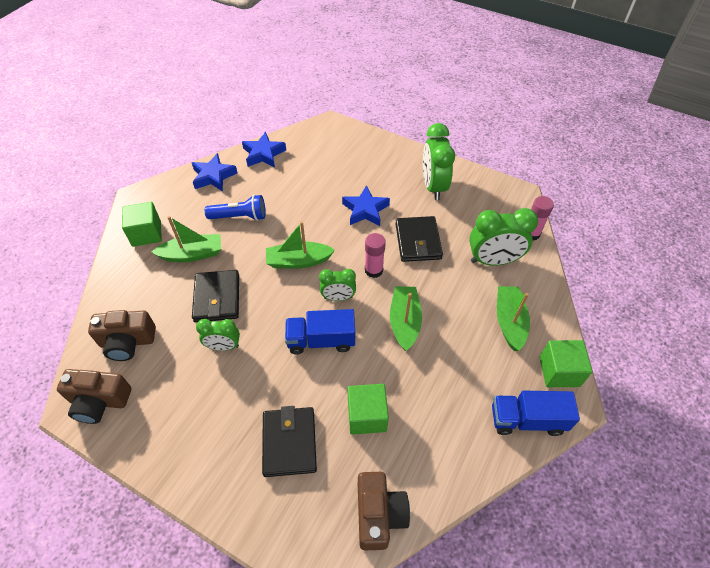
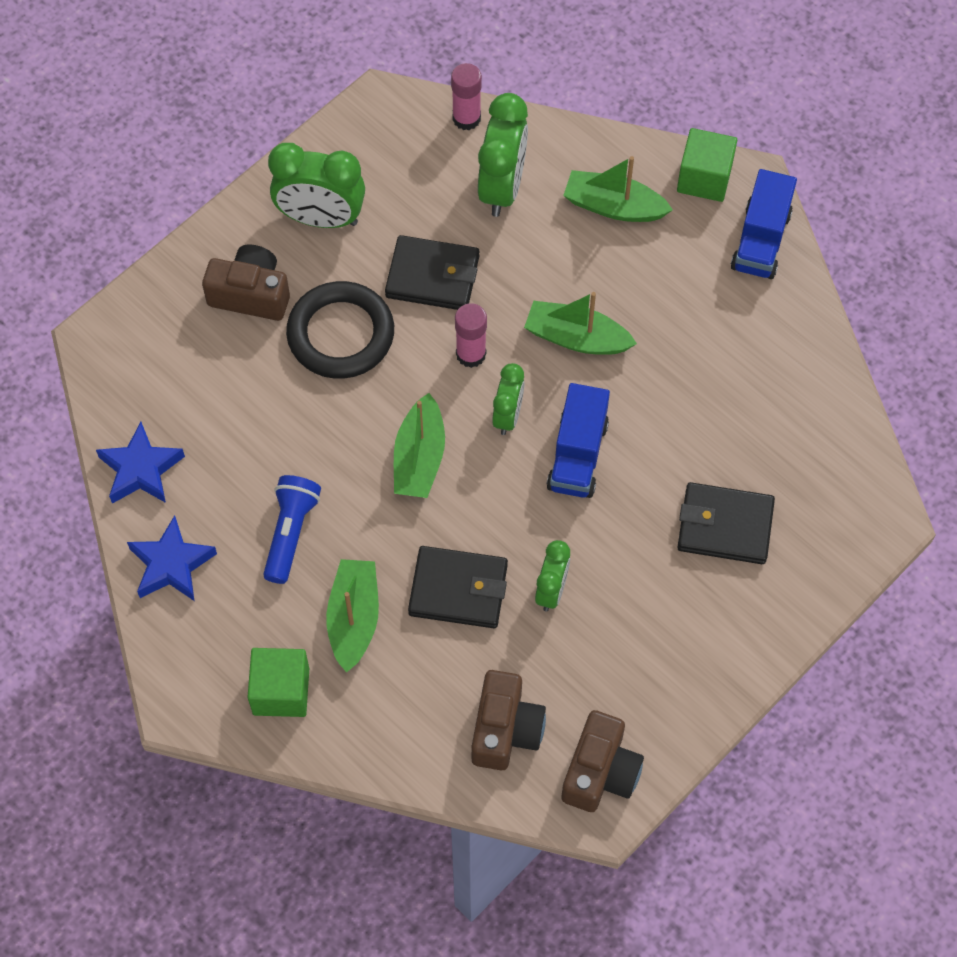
camera: 75 degrees left, 10 degrees up
(365, 210) = (341, 334): blue star -> black ring
(367, 416) = (710, 424): green cube -> none
(379, 514) = (839, 442): brown camera -> brown camera (251, 294)

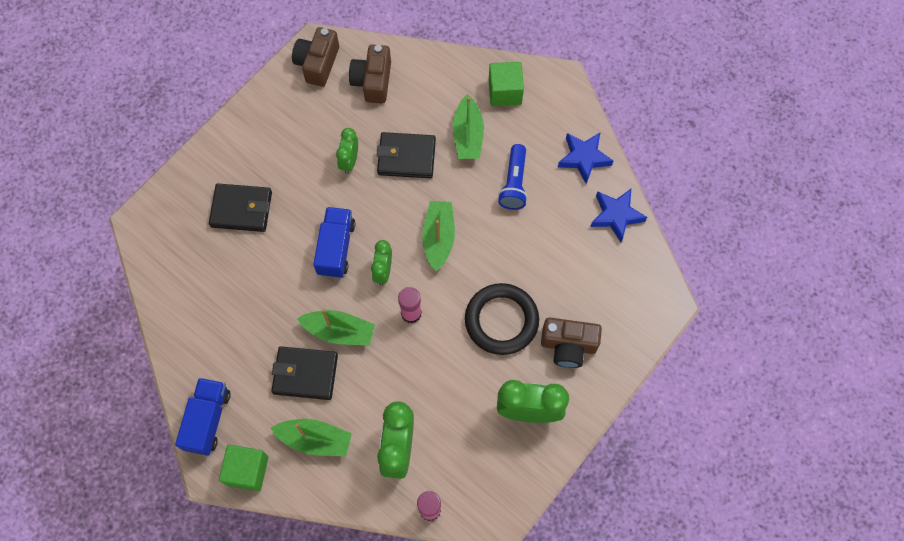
camera: 175 degrees right, 5 degrees up
(432, 277) = (442, 370): black wallet -> black wallet (305, 374)

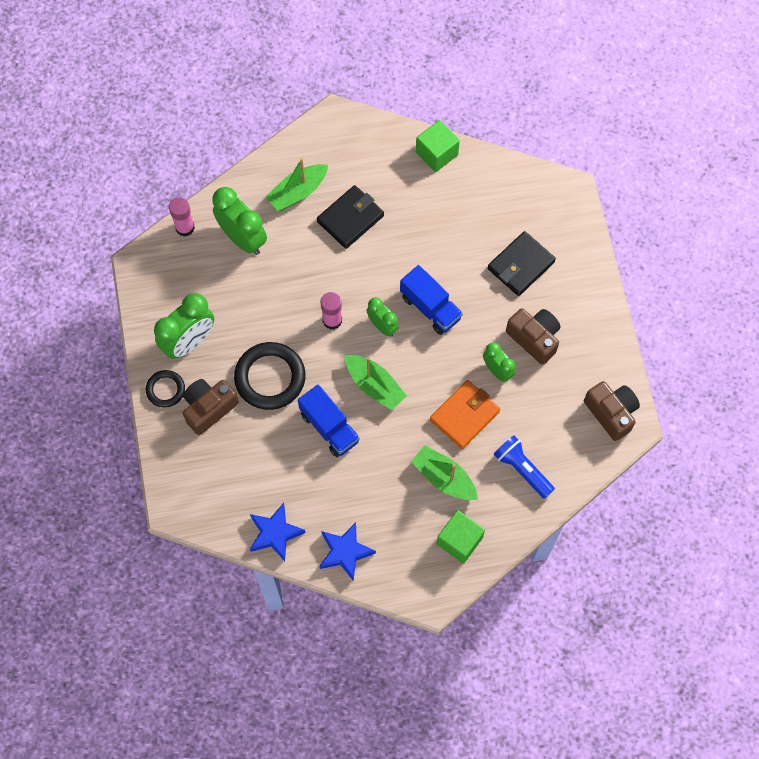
camera: 130 degrees right, 0 degrees up
(208, 420) = (373, 137): blue truck -> blue truck (329, 427)
(247, 470) = (315, 138): green cube -> green cube (436, 153)
(339, 331) = (362, 262): green boat -> none
(372, 81) = (558, 443): brown camera -> brown camera (534, 338)
(406, 157) = (464, 415): black wallet -> orange wallet
(514, 183) = (371, 478): blue flashlight -> blue flashlight (522, 469)
(584, 393) = (165, 390): none -> black ring

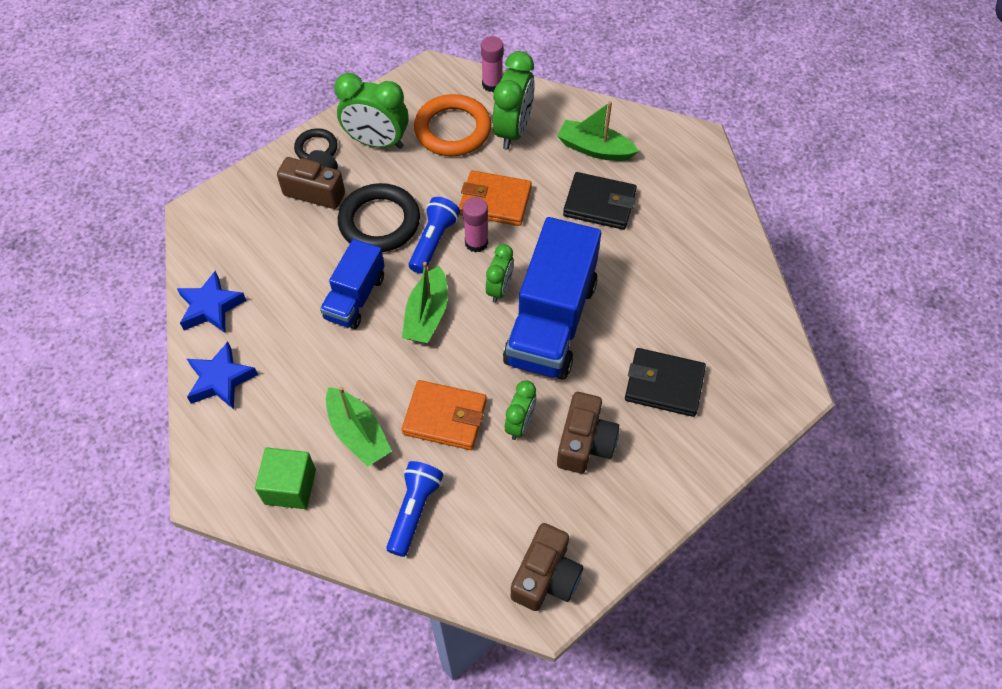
camera: 60 degrees right, 10 degrees down
(213, 280) = (453, 130): none -> orange ring
(302, 287) = (495, 201): none -> orange wallet
(312, 349) = (433, 242): none -> blue flashlight
(430, 307) = (551, 322): blue truck -> blue truck, size x1.75
(436, 153) = (732, 241): green cube -> none
(444, 478) = (358, 433): green boat -> green boat turned 135 degrees clockwise

